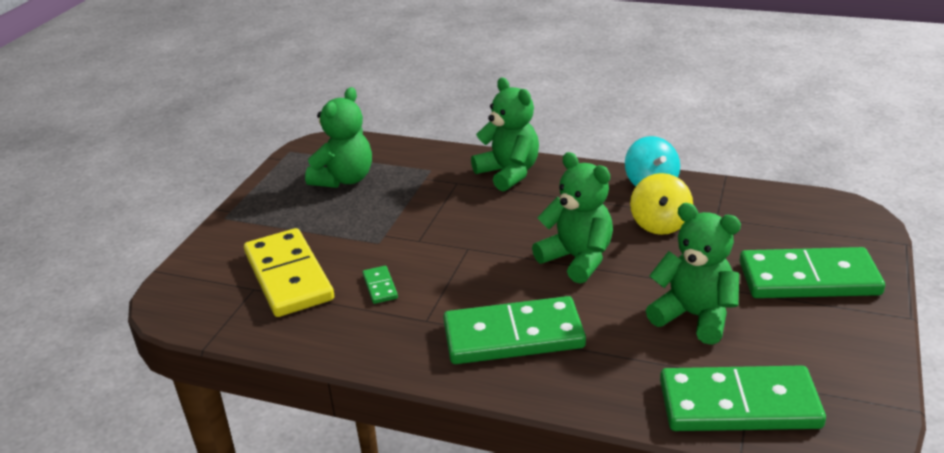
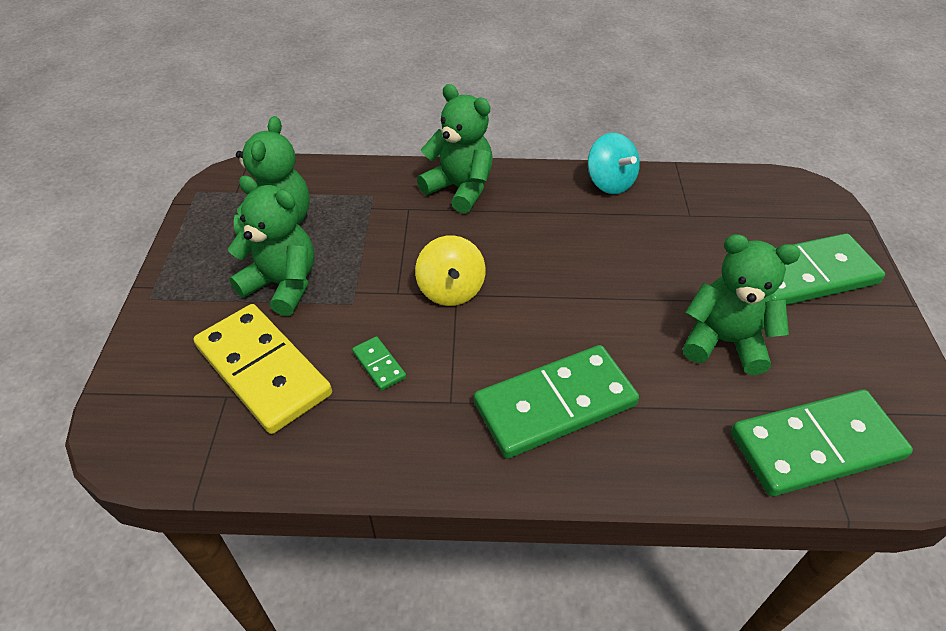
camera: 20 degrees left, 15 degrees up
(577, 259) = (578, 289): green teddy bear -> green teddy bear (282, 284)
(660, 224) = (640, 231): yellow spinning top -> yellow spinning top (450, 290)

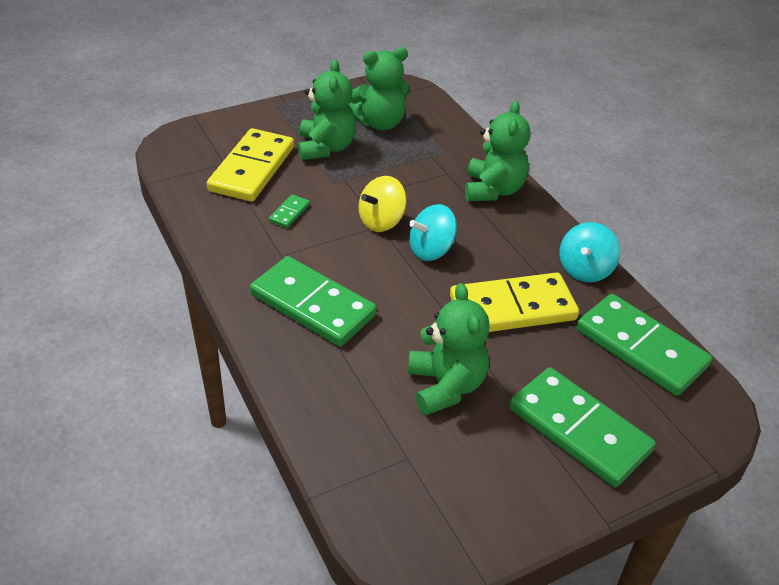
camera: 60 degrees right, 5 degrees down
(522, 270) = (431, 250): none -> turquoise spinning top
(637, 249) = (512, 308): none -> yellow domino
(816, 446) = (371, 465): green domino -> green domino (640, 348)

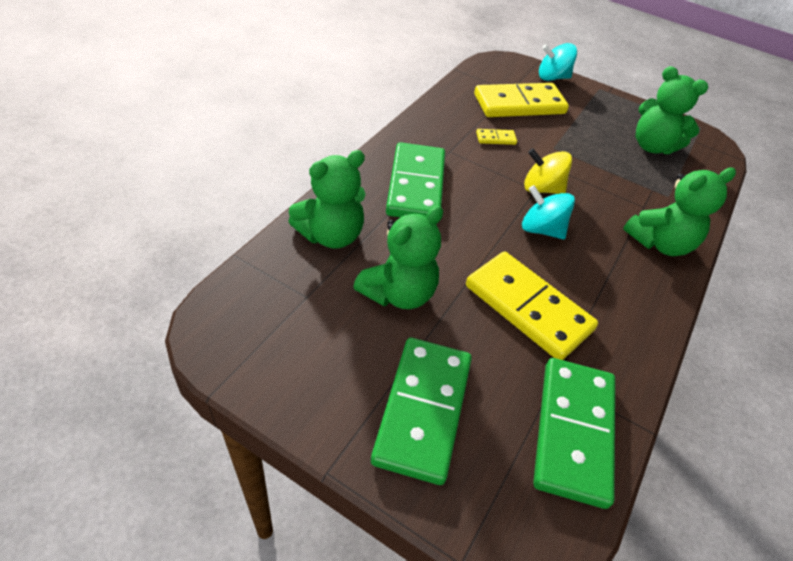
camera: 55 degrees right, 5 degrees up
(289, 213) = (496, 138): green domino -> yellow domino
(326, 148) = (586, 129): green teddy bear -> green teddy bear (331, 235)
(585, 269) = (633, 347): turquoise spinning top -> turquoise spinning top (552, 77)

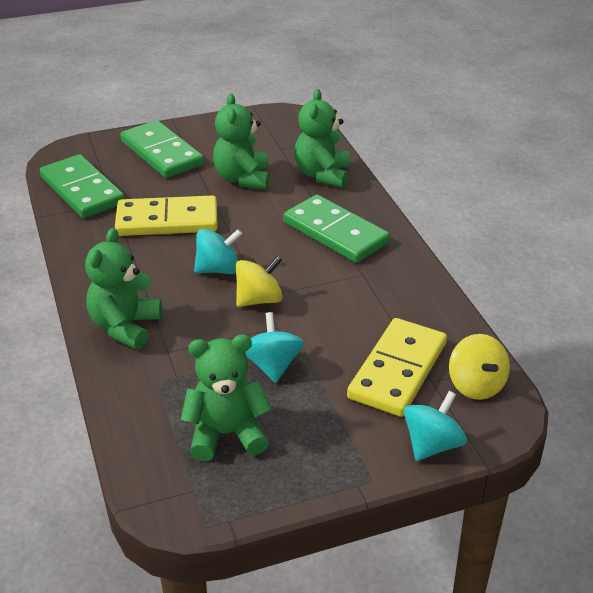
camera: 135 degrees right, 10 degrees down
(492, 75) = (476, 385): none -> yellow spinning top
(496, 138) = (354, 314): yellow domino -> none
(585, 153) = (272, 365): none -> turquoise spinning top

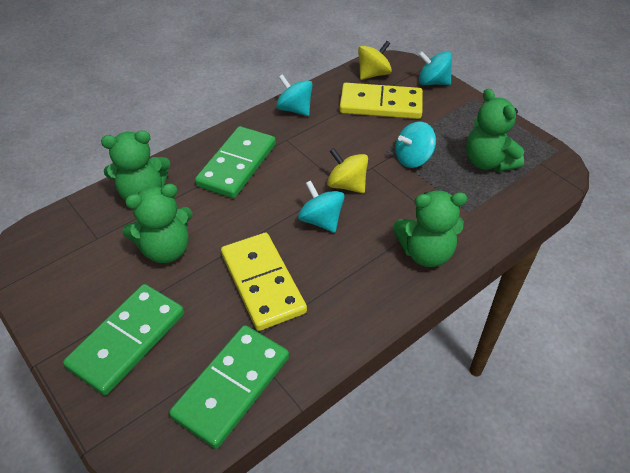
camera: 110 degrees left, 10 degrees up
(419, 292) = (294, 109): none -> turquoise spinning top

